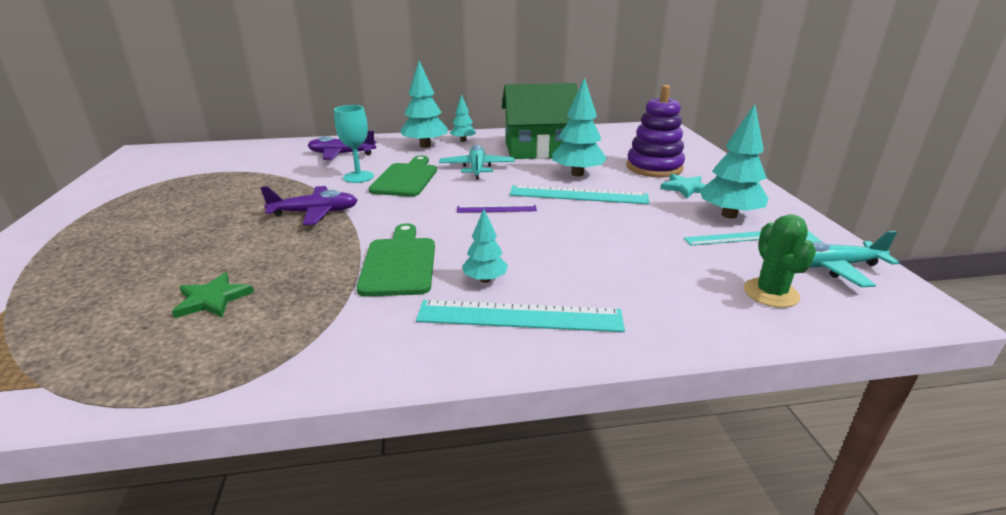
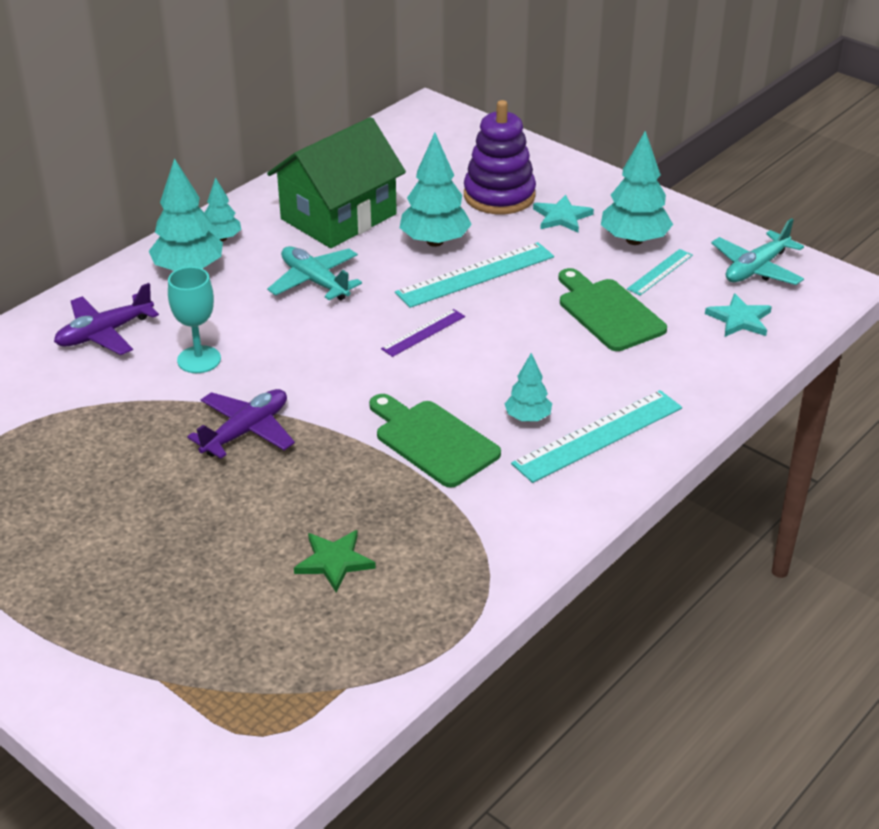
camera: 40 degrees left, 10 degrees up
(406, 178) = (260, 336): green cutting board -> green cutting board (608, 312)
(771, 293) = (739, 319): green cactus -> turquoise star

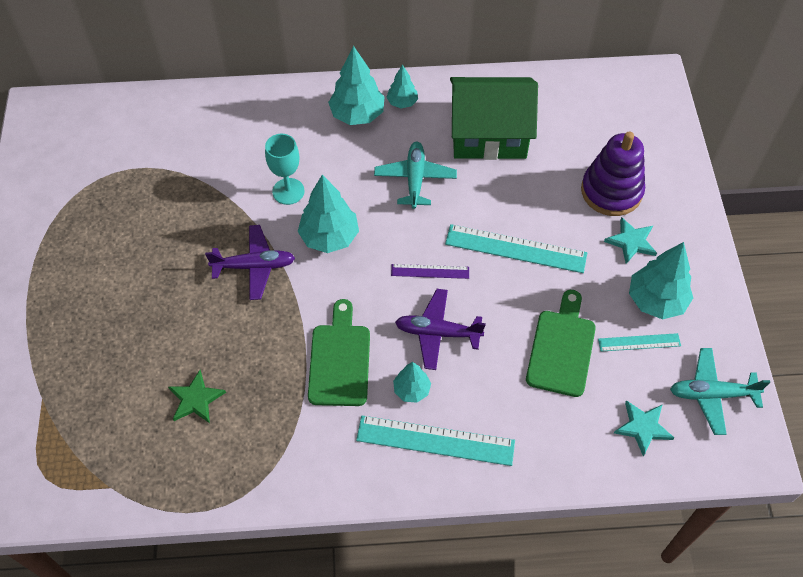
camera: 45 degrees right, 20 degrees up
(104, 333) = (263, 132): purple plane -> purple plane (437, 333)
(435, 242) = (523, 201): turquoise tree -> turquoise tree (329, 237)

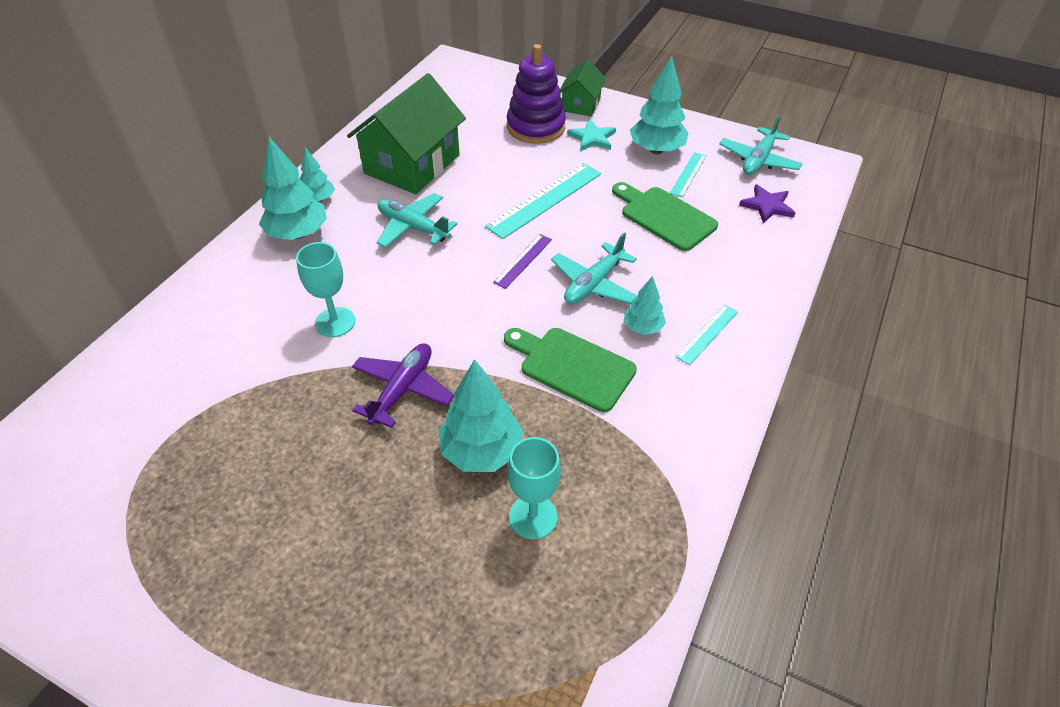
camera: 60 degrees left, 10 degrees down
(196, 399) = (533, 517): green star -> turquoise goblet
(329, 237) = (422, 314): turquoise tree -> turquoise tree (481, 451)
(435, 440) = (707, 334): turquoise ruler -> turquoise ruler, size x0.55
(437, 333) = (593, 284): purple plane -> turquoise plane
(643, 427) = (767, 206): turquoise star -> purple star
(677, 208) = (581, 104): none -> green house

